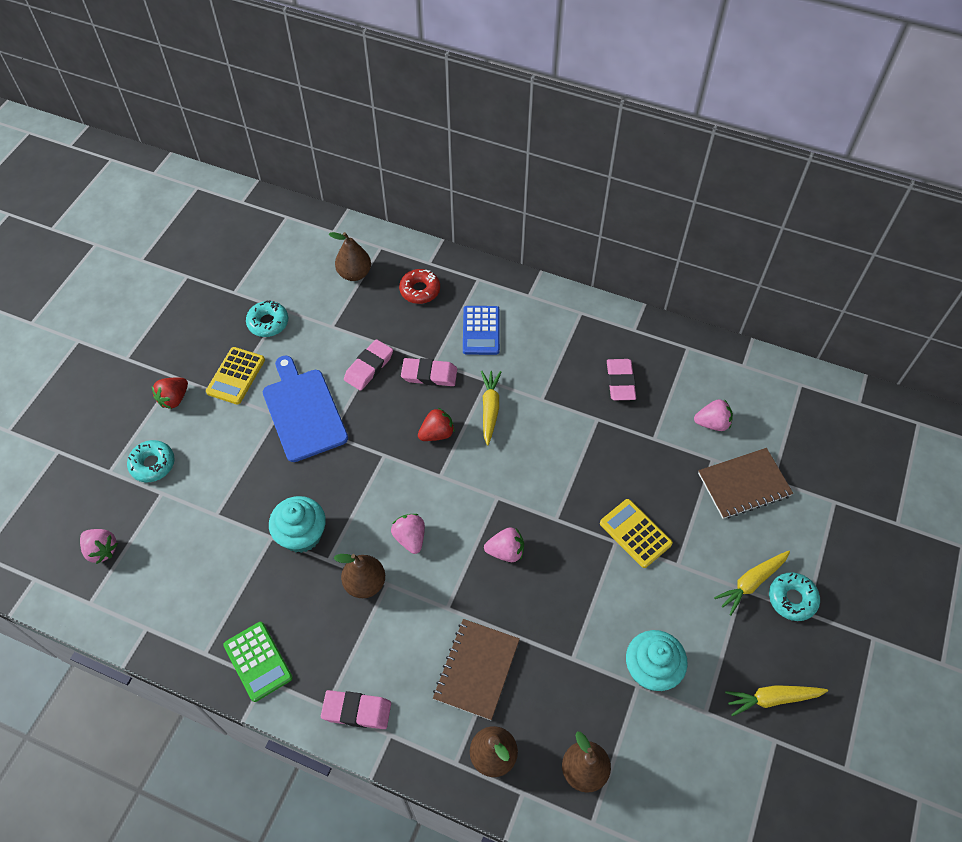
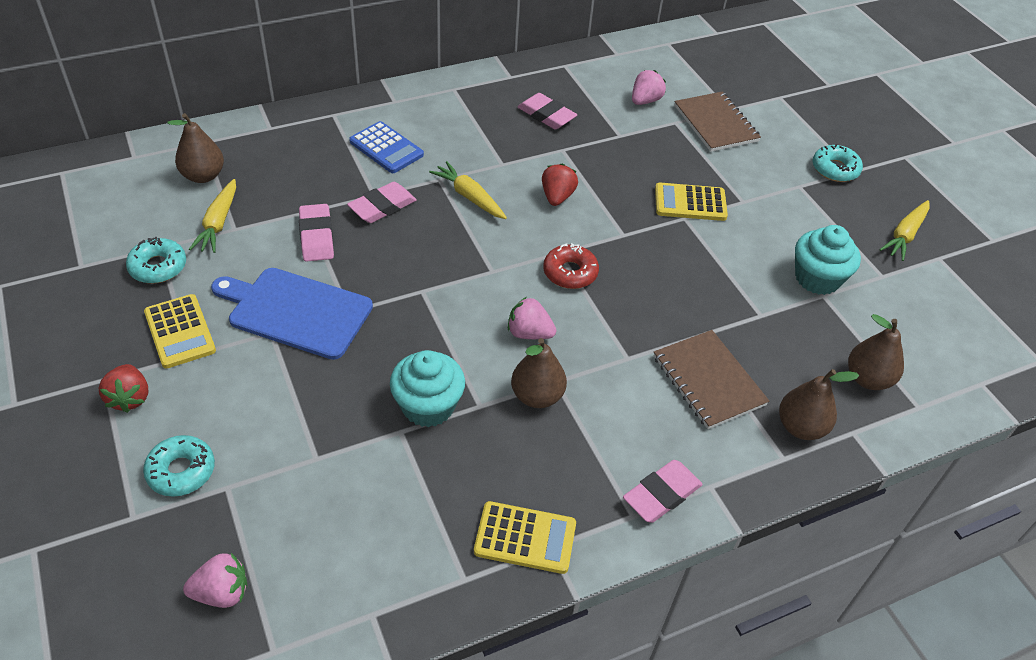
camera: 50 degrees left, 10 degrees down
(258, 661) = (525, 538): green calculator -> yellow calculator
(420, 290) = (288, 152): red donut -> red donut (570, 272)
(437, 433) = (448, 243): red strawberry -> red strawberry (557, 197)
(505, 551) = (617, 284): pink strawberry -> none
(744, 484) = (715, 124): brown notebook -> brown notebook turned 45 degrees counterclockwise
(751, 582) = (800, 178): yellow carrot -> yellow carrot (218, 223)

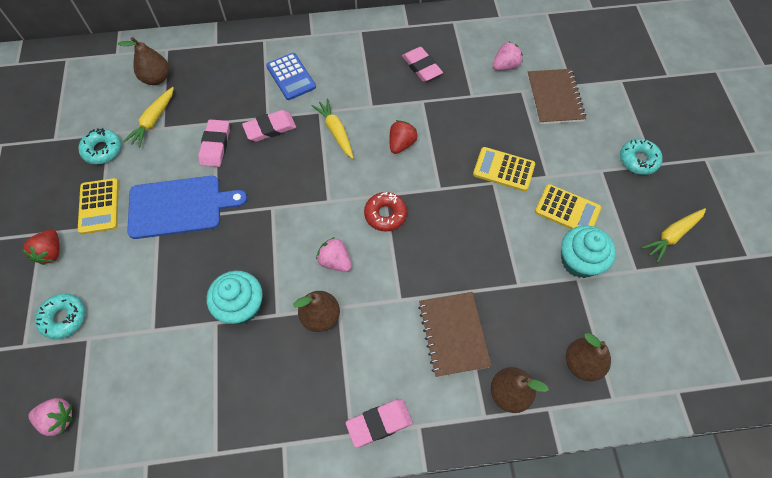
camera: 20 degrees right, 15 degrees up
(296, 311) = (179, 206): blue cutting board -> blue cutting board turned 135 degrees clockwise
(525, 538) = (268, 432): yellow calculator -> yellow calculator (567, 210)

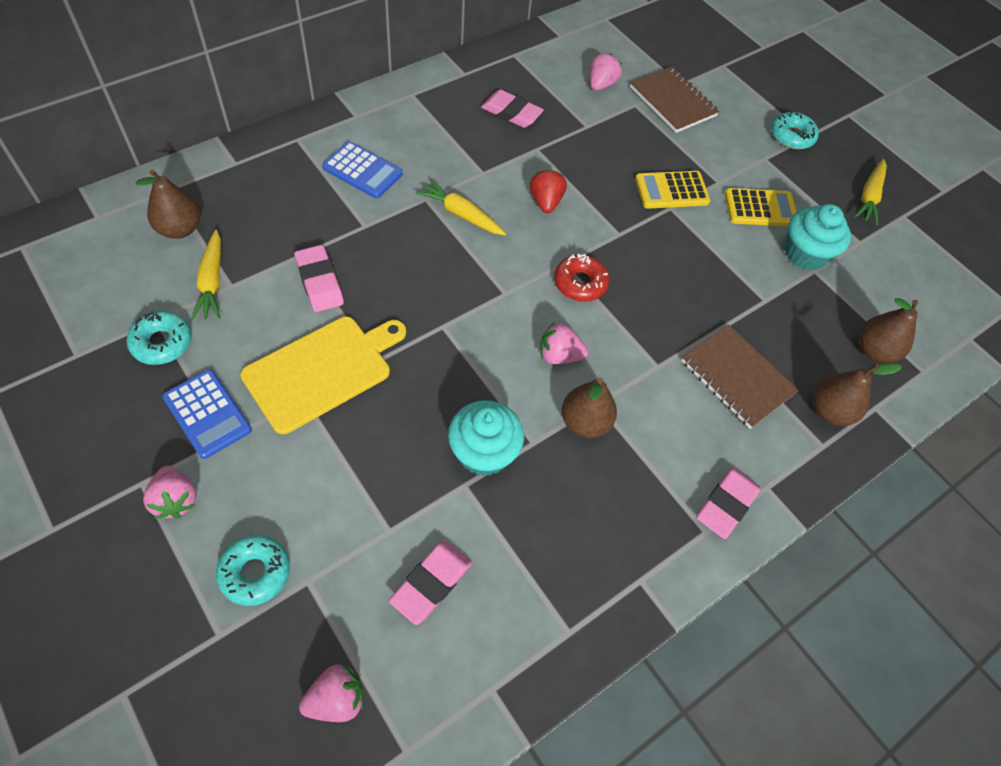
camera: 35 degrees left, 5 degrees down
(51, 252) = (176, 500): red strawberry -> pink strawberry
(99, 206) = (207, 414): yellow calculator -> blue calculator
(179, 206) = (322, 370): blue cutting board -> yellow cutting board
(270, 128) = (377, 238): pink eraser -> pink eraser (431, 583)

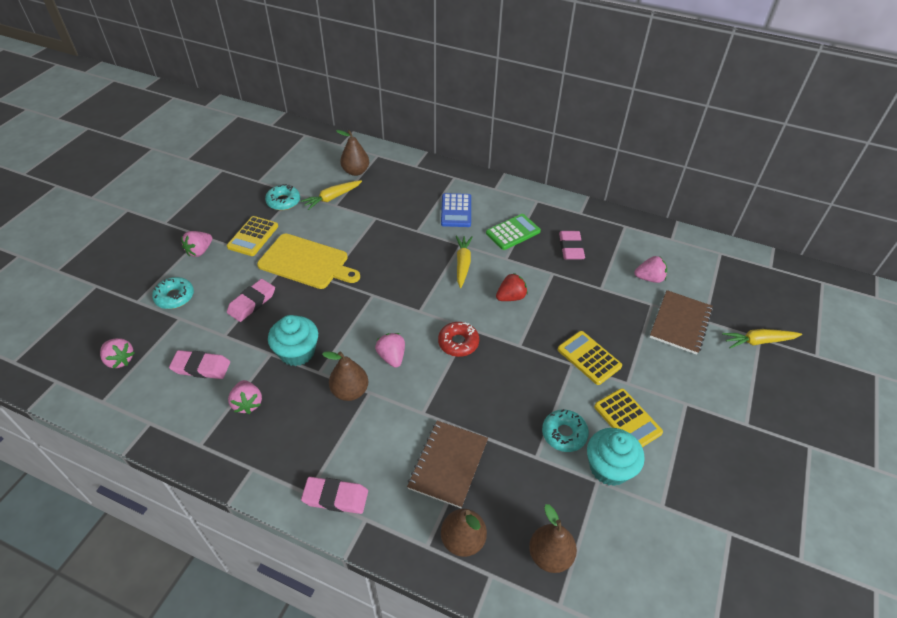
camera: 65 degrees right, 10 degrees down
(207, 414) = (253, 236): blue calculator -> yellow calculator
(319, 282) = (363, 233): pink eraser -> pink eraser (252, 303)
(446, 143) = (513, 232): none -> green calculator
(534, 546) = (248, 403): none -> pink strawberry
(791, 136) = (732, 412): turquoise donut -> turquoise donut (564, 434)
(869, 197) = (723, 495): yellow carrot -> yellow carrot (758, 341)

